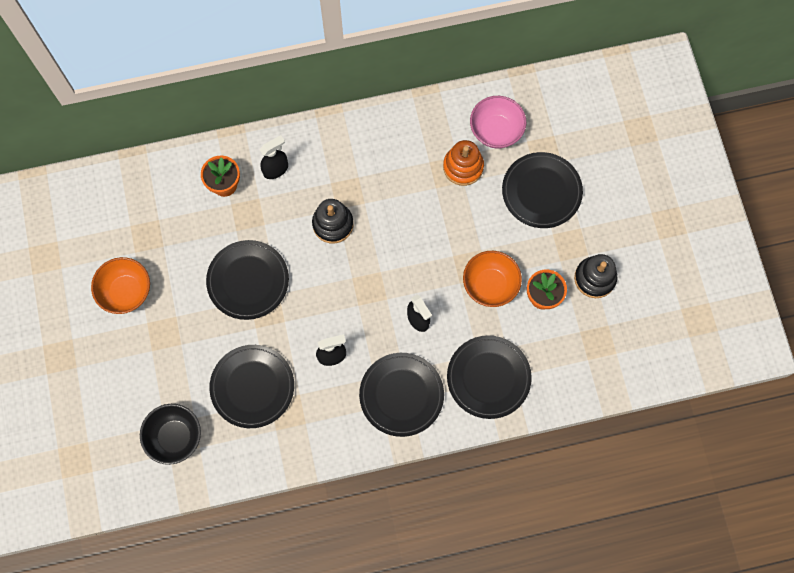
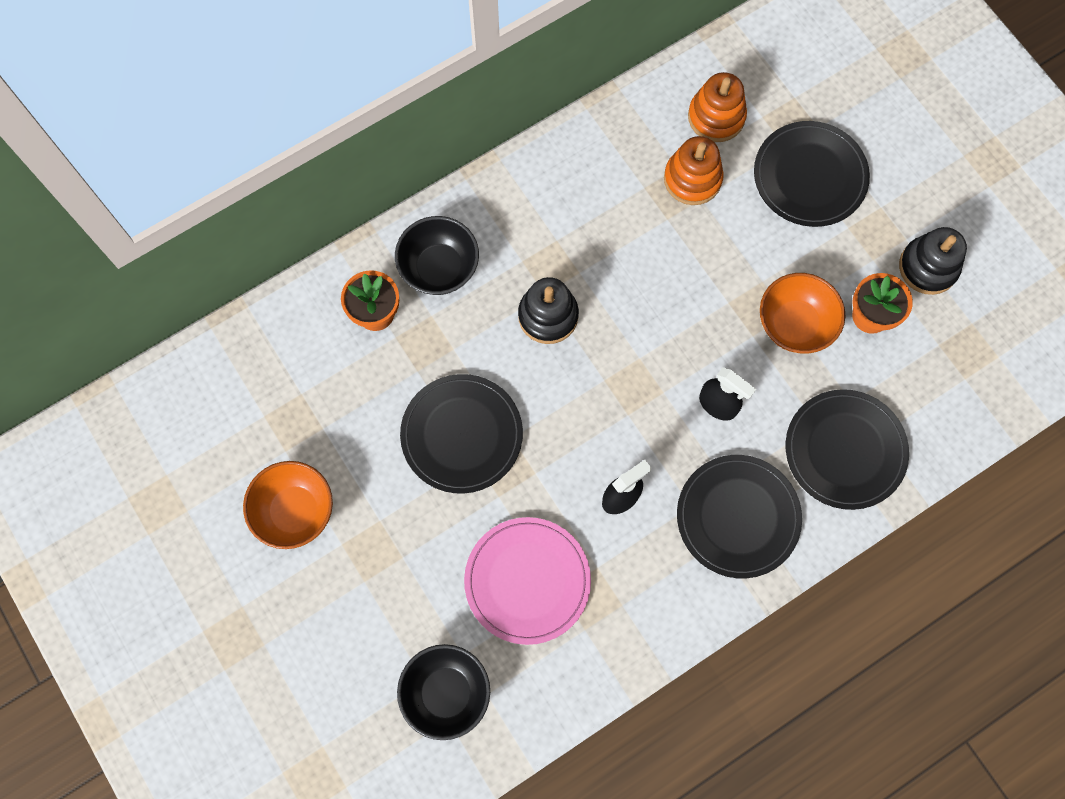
camera: 20 degrees left, 0 degrees up
(252, 387) = (527, 581): black plate -> pink plate
(276, 169) = (439, 268): black spray bottle -> black bowl
(496, 131) = (716, 117): pink bowl -> orange stacking toy

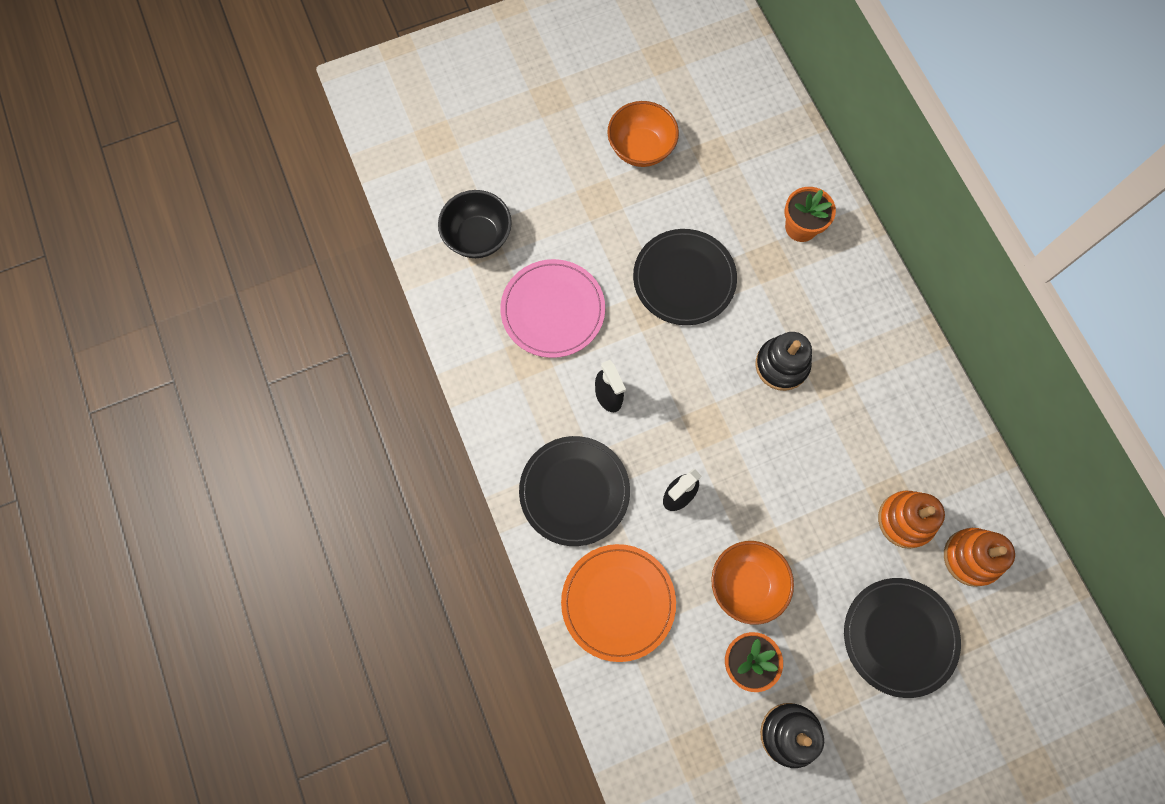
camera: 100 degrees right, 0 degrees up
(439, 268) = (837, 283): black bowl -> none
(845, 450) = (618, 602): black plate -> orange plate

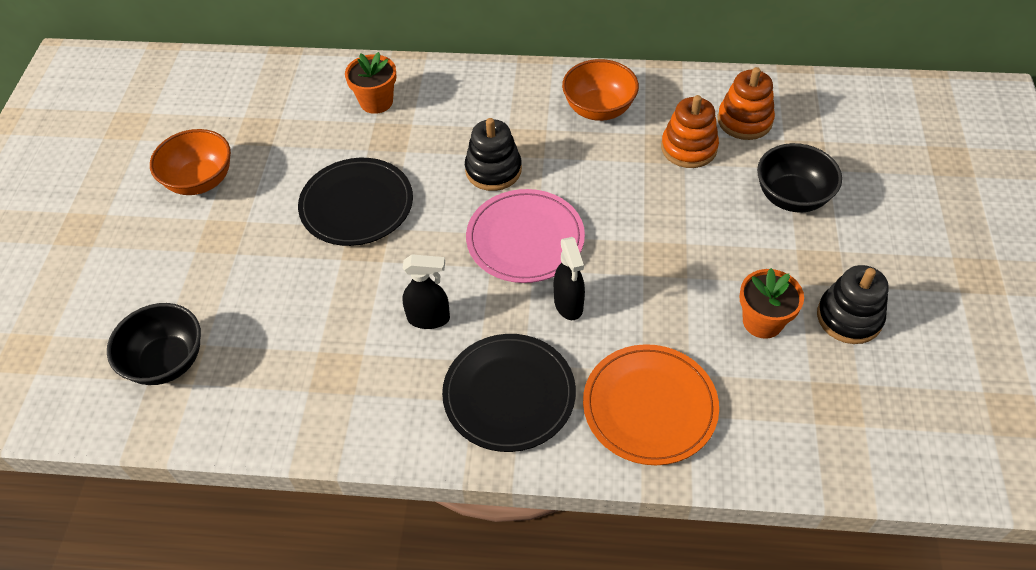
camera: 60 degrees left, 20 degrees down
(553, 310) = (302, 327): pink plate -> pink plate (525, 239)
(746, 584) = (687, 288): orange bowl -> orange bowl (599, 109)
(899, 637) = (792, 197): black plate -> black bowl

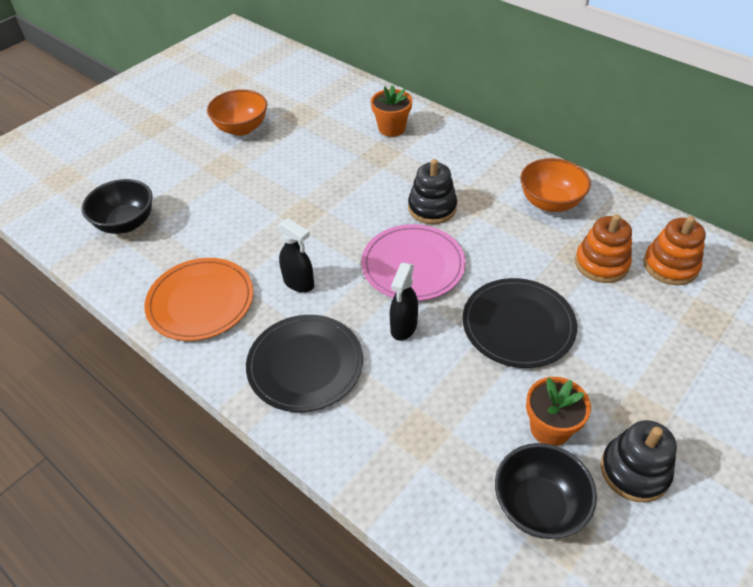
camera: 35 degrees right, 5 degrees down
(356, 205) = (320, 186): black plate -> black plate (518, 325)
(649, 406) = (398, 436): orange plate -> orange plate (200, 301)
(792, 197) = (663, 345): black bowl -> black bowl (538, 506)

